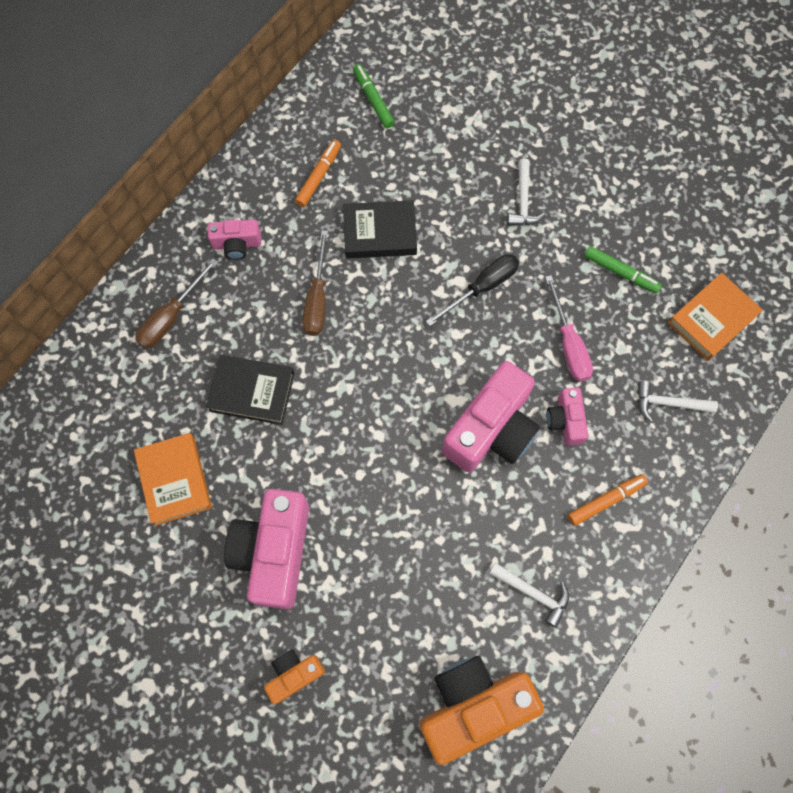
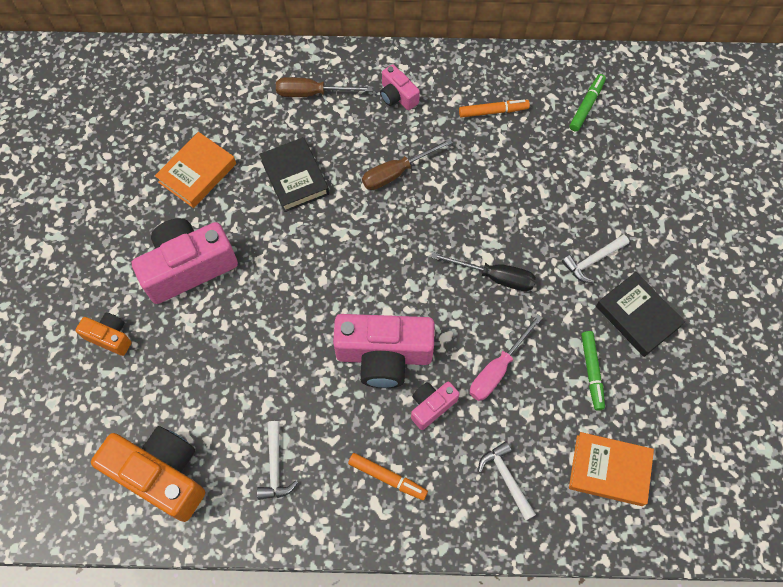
camera: 55 degrees right, 5 degrees down
(380, 233) = (481, 179): black book -> black book (637, 316)

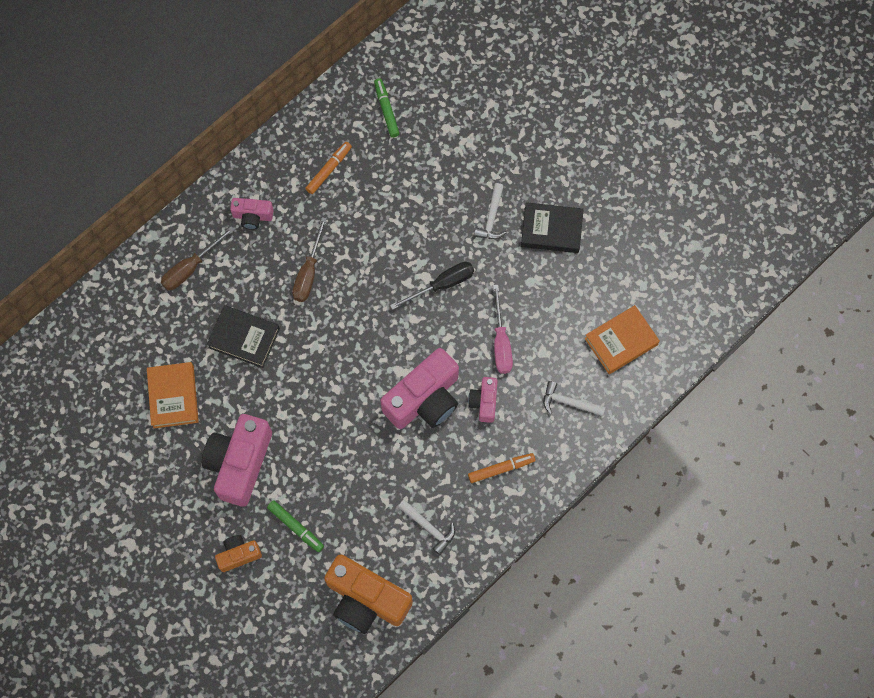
camera: 45 degrees left, 5 degrees up
(161, 475) = (366, 599): orange camera -> orange camera turned 135 degrees counterclockwise
(591, 371) = (557, 291): green marker -> green marker (295, 527)

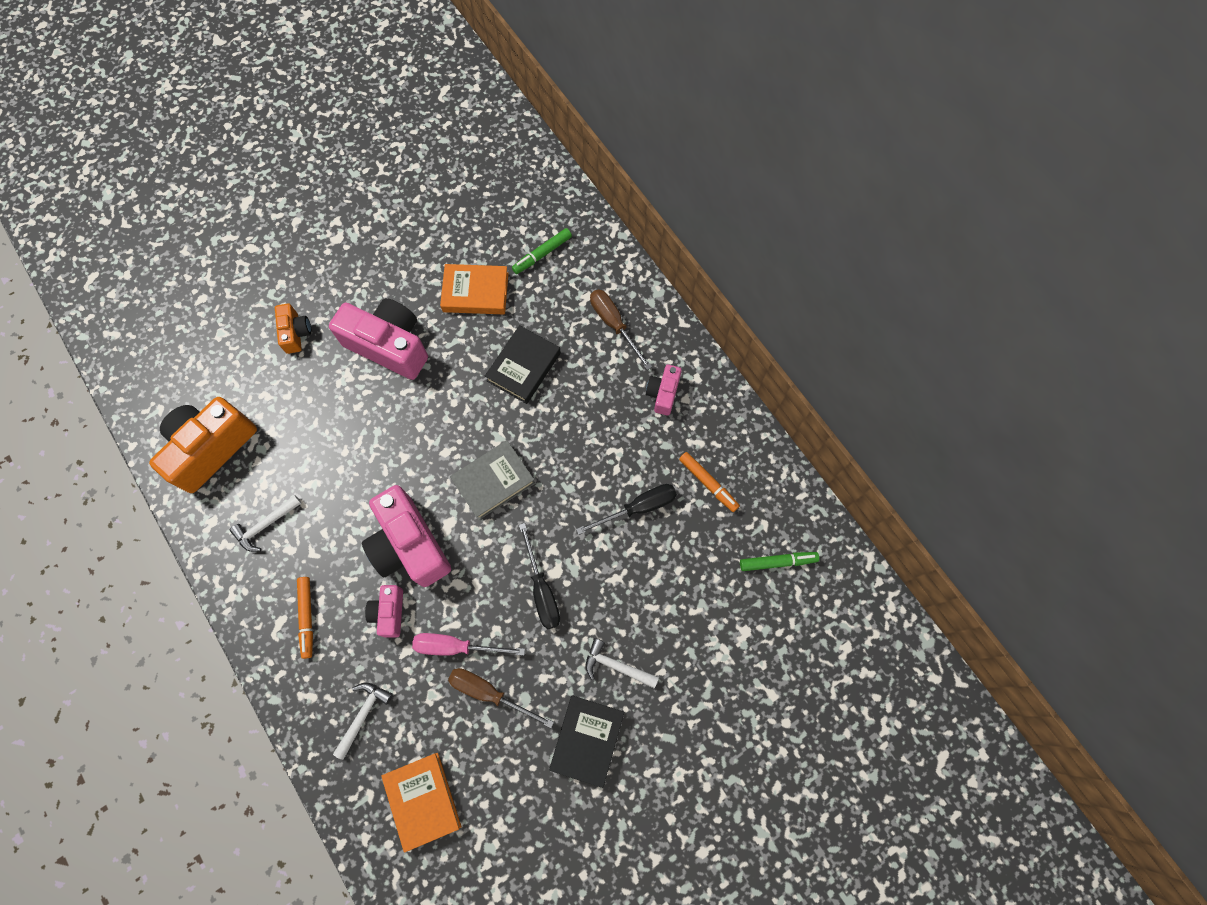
camera: 100 degrees right, 0 degrees up
(295, 527) = (307, 390): green marker -> green marker (542, 254)
(308, 272) = (586, 443): brown screwdriver -> brown screwdriver (489, 693)
(356, 342) = (493, 481): none -> grey book
(359, 221) = (638, 508): none -> black screwdriver
(484, 402) = (389, 612): pink camera -> pink camera turned 105 degrees counterclockwise

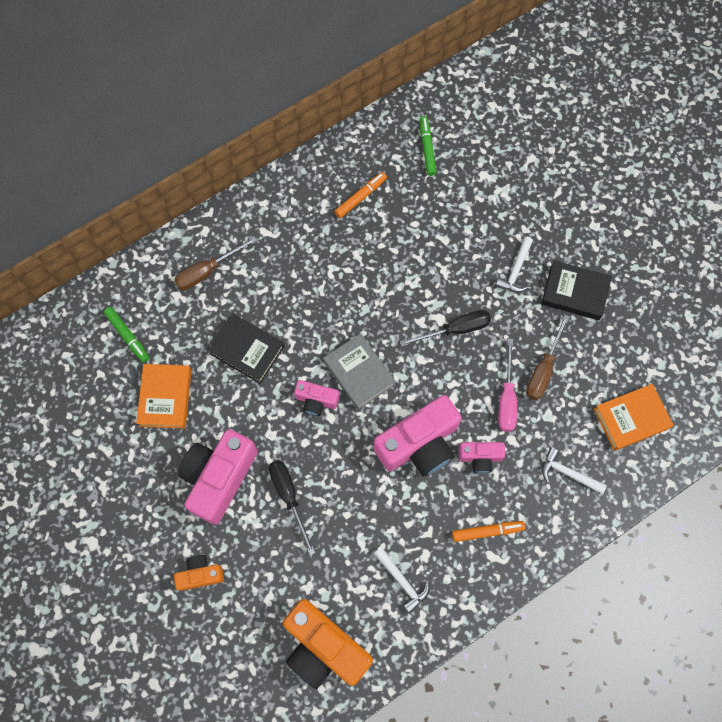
camera: 90 degrees left, 0 degrees up
(638, 508) = (382, 252): black screwdriver -> black screwdriver (289, 497)
(663, 393) = (277, 231): pink camera -> pink camera (316, 401)

